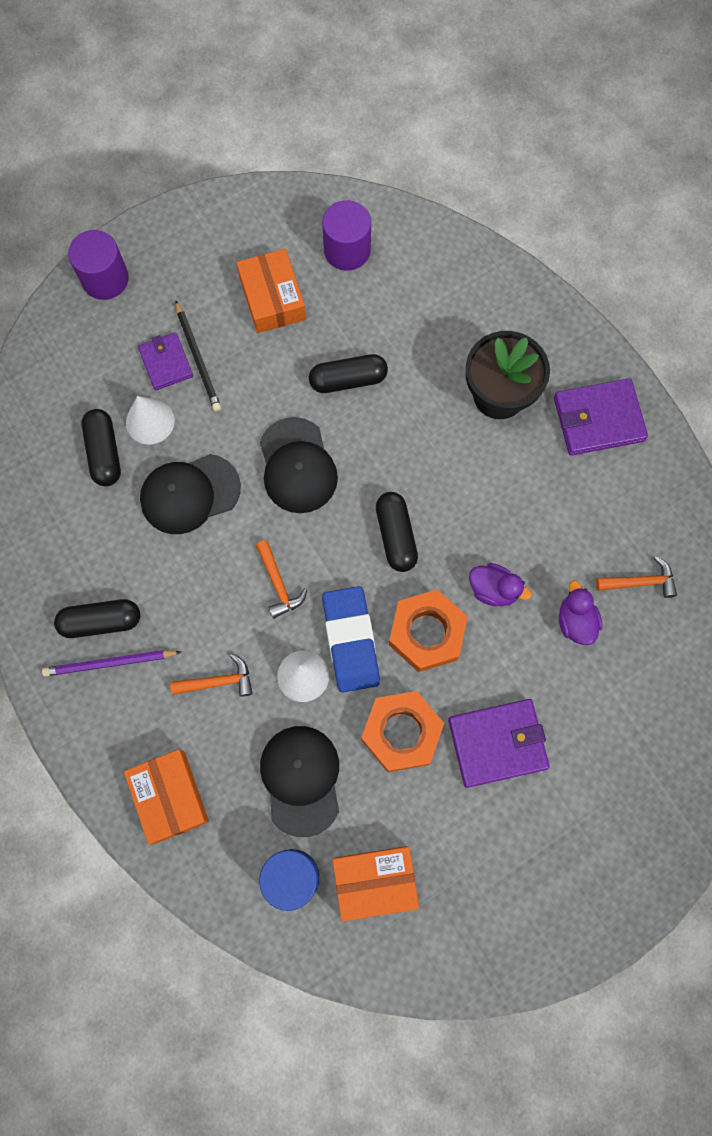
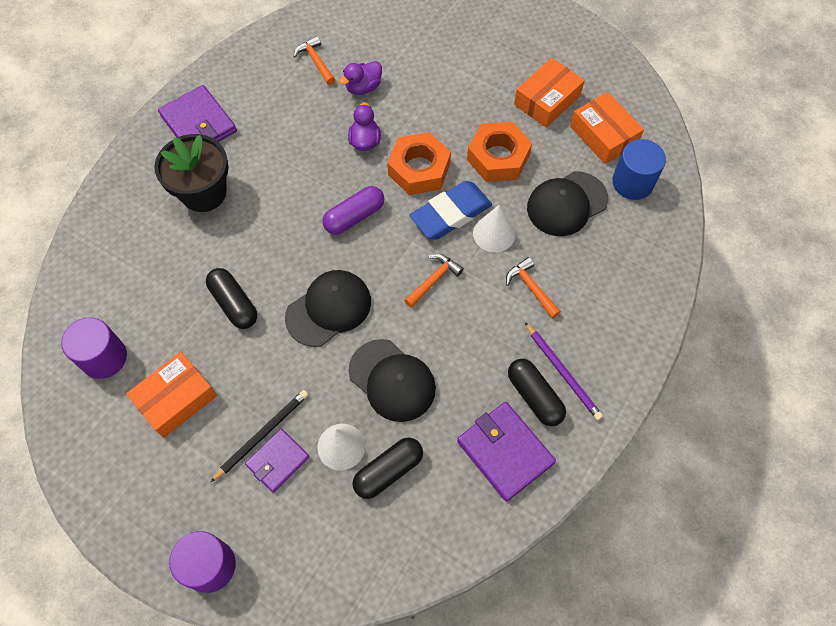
camera: 115 degrees left, 10 degrees down
(169, 797) = (631, 281): orange box -> orange box (547, 100)
(395, 536) = (354, 217): black capsule -> purple capsule
(497, 743) = (472, 101): purple wallet -> purple wallet (505, 452)

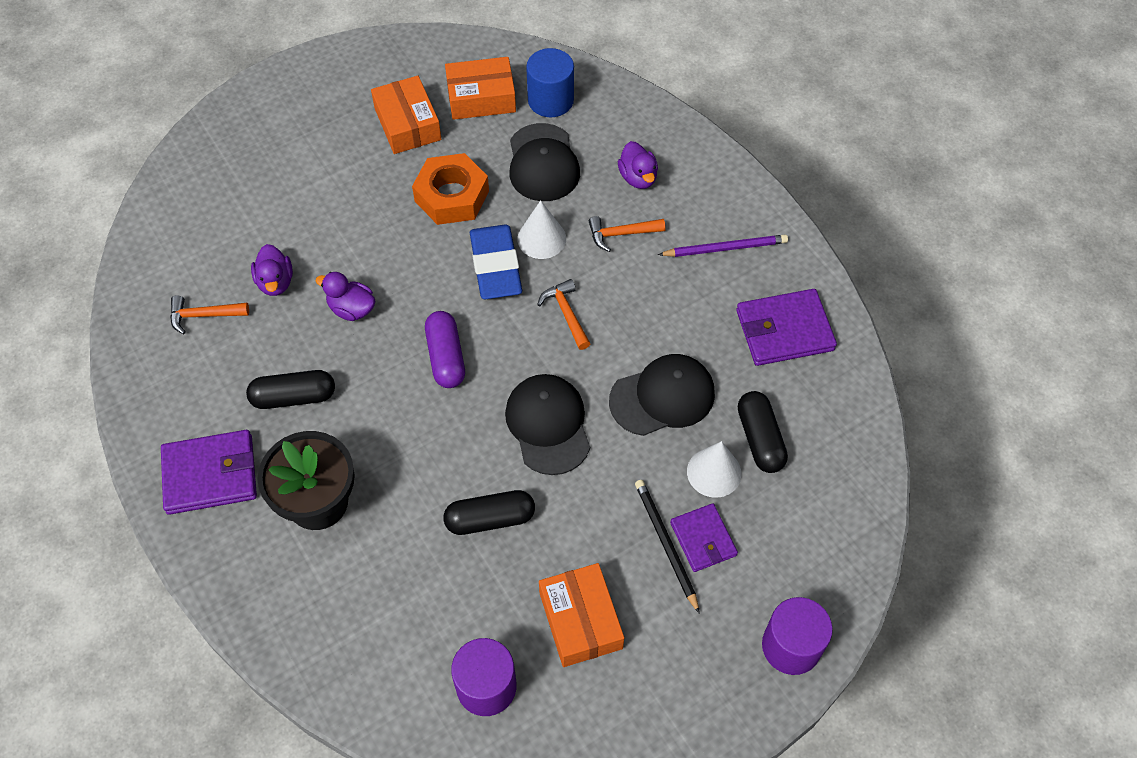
camera: 65 degrees left, 5 degrees down
(419, 169) = (422, 272): orange nut -> none
(534, 396) = (739, 282): black capsule -> black capsule (294, 397)
(595, 277) = (638, 177): none -> purple duck

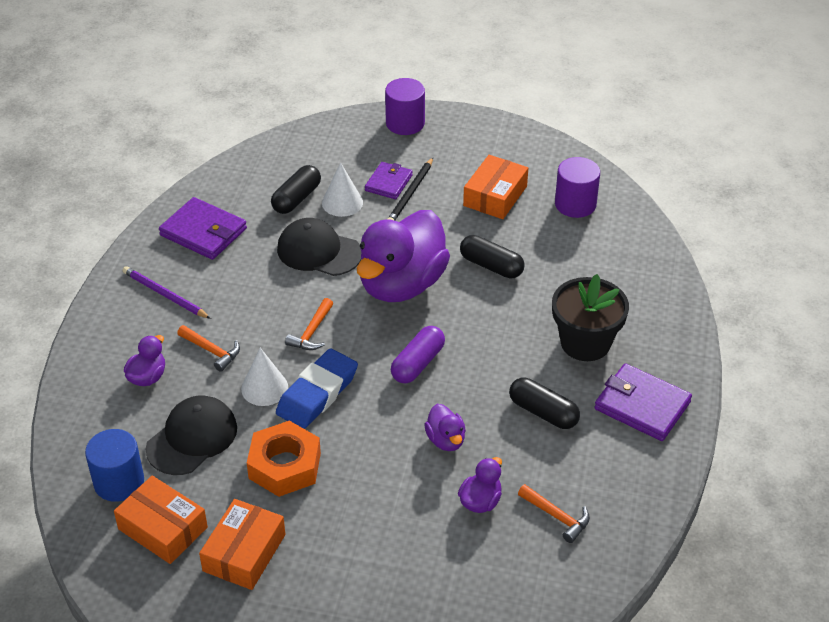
camera: 135 degrees left, 15 degrees down
(548, 425) = (402, 284): black cap -> purple duck

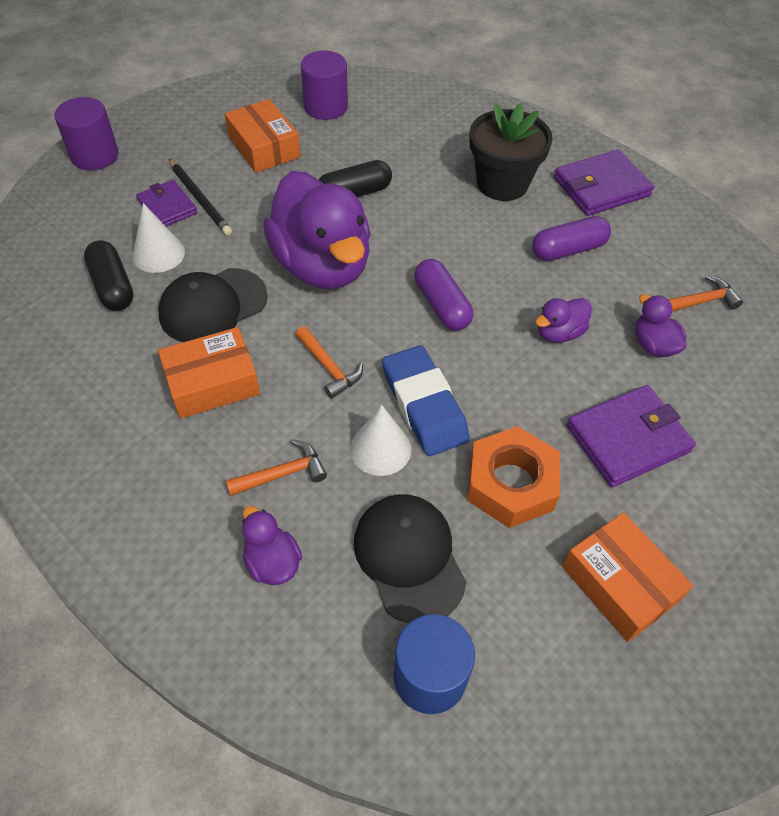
camera: 60 degrees left, 10 degrees up
(163, 528) = (536, 657): orange box -> orange box (212, 382)
(165, 295) = (147, 480): purple pencil -> none
(203, 232) = (78, 393): purple wallet -> purple wallet (628, 439)
(446, 440) = (559, 333): purple duck -> purple duck turned 135 degrees clockwise
(543, 412) = (568, 249): black capsule -> purple capsule

